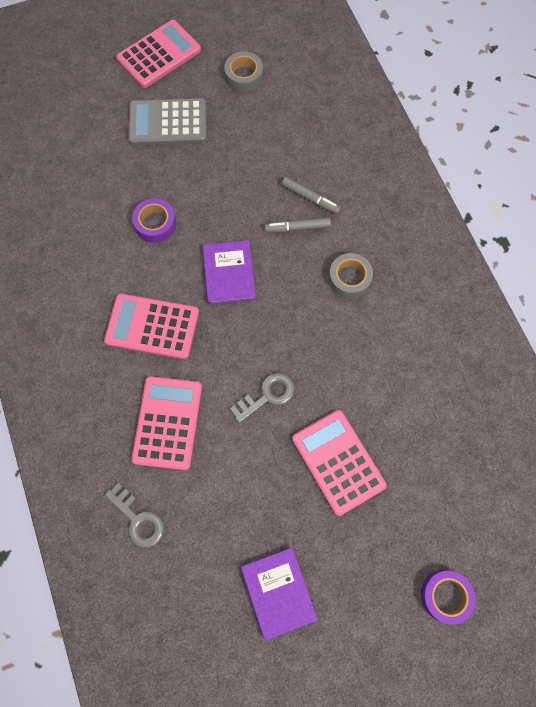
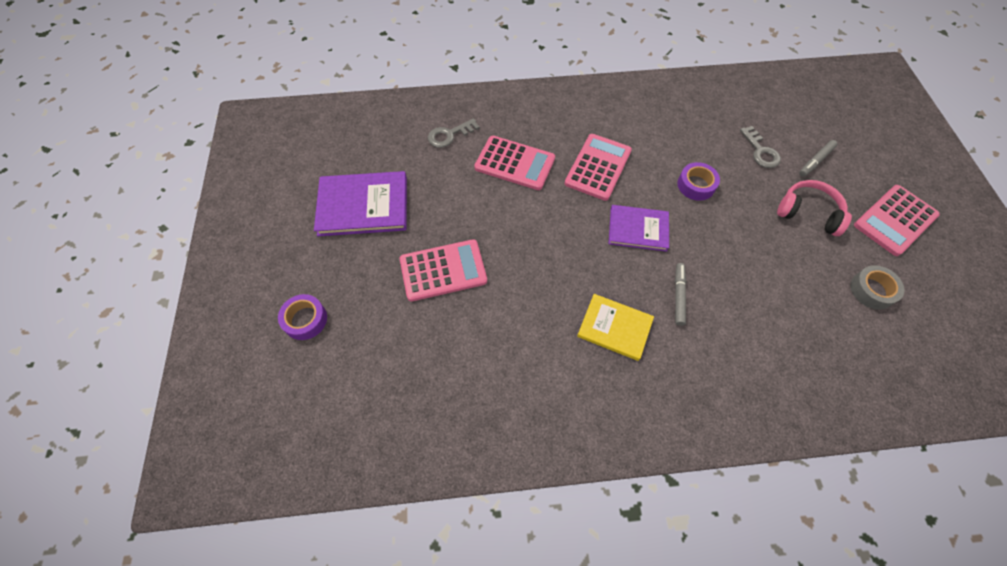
camera: 105 degrees right, 10 degrees down
(159, 55) = (895, 220): pink calculator -> pink calculator turned 75 degrees clockwise
(168, 123) = (808, 213): grey calculator -> pink headphones
(267, 395) = (516, 233): grey key -> grey key (760, 151)
(278, 592) = (363, 206): purple book -> purple book, size x1.54
(310, 198) = (712, 316): grey marker -> grey marker (815, 161)
(349, 278) = (614, 328): grey tape -> yellow book

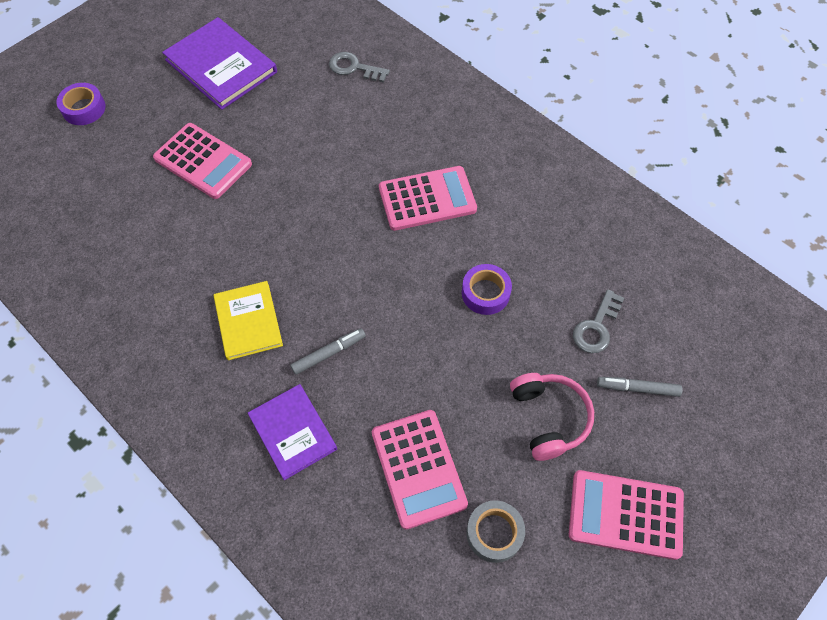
camera: 50 degrees right, 0 degrees up
(515, 163) = (368, 134): pink calculator -> pink calculator (418, 468)
(638, 229) = (379, 275): purple book -> purple book (292, 432)

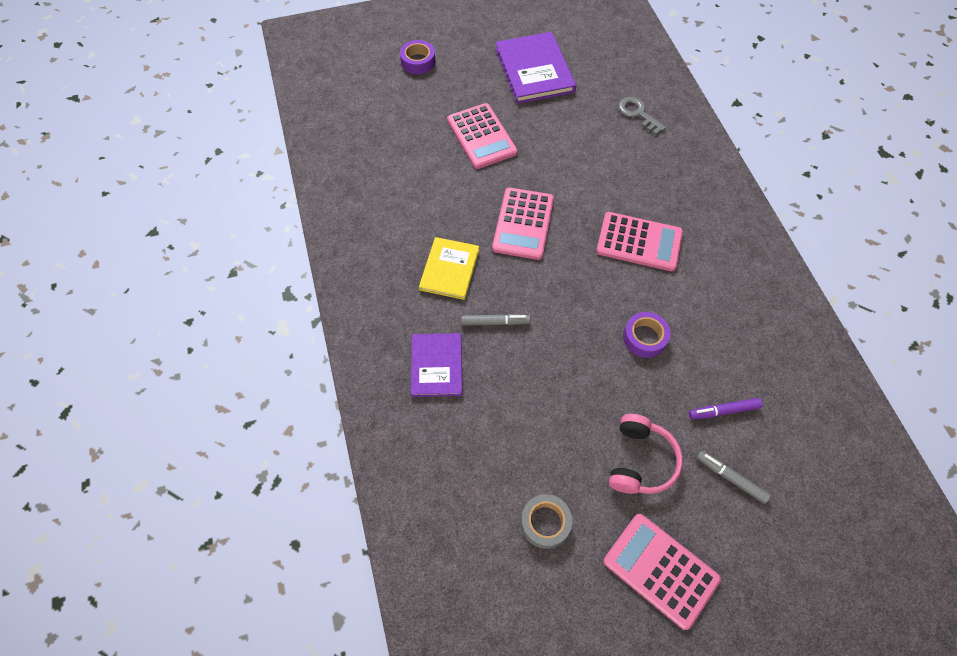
camera: 30 degrees right, 0 degrees up
(418, 468) = (514, 442): pink calculator -> pink calculator (523, 224)
(596, 327) = (723, 411): grey key -> purple marker

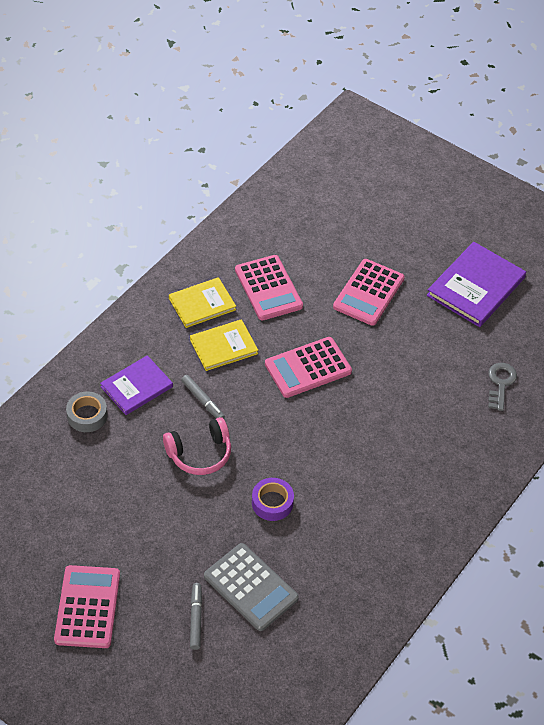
camera: 50 degrees right, 10 degrees down
(389, 256) = (202, 304): none -> yellow book
(418, 61) = (405, 207): purple tape -> none
(545, 523) = (69, 519): grey tape -> grey tape (87, 415)
(639, 242) = (361, 453): pink calculator -> pink calculator (268, 288)
(640, 461) = (163, 552): pink headphones -> pink headphones (200, 453)
(723, 411) = (251, 587): purple marker -> grey calculator

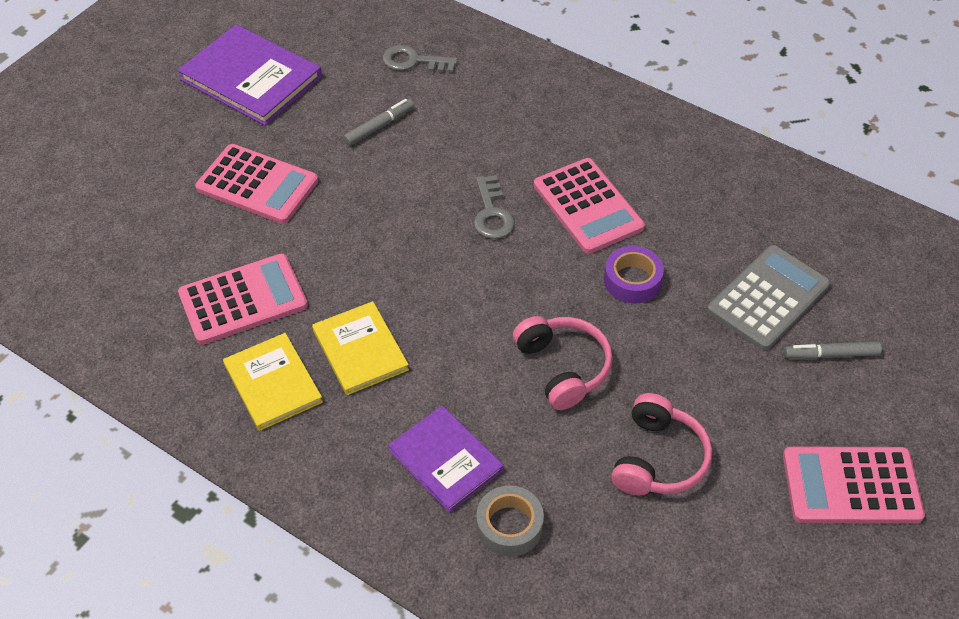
camera: 90 degrees left, 0 degrees up
(123, 498) = (658, 459): none -> pink headphones
(203, 400) = (466, 370): grey marker -> grey marker (379, 126)
(308, 368) = (397, 248): pink calculator -> pink calculator (588, 206)
(339, 423) = (492, 213): none -> grey key

